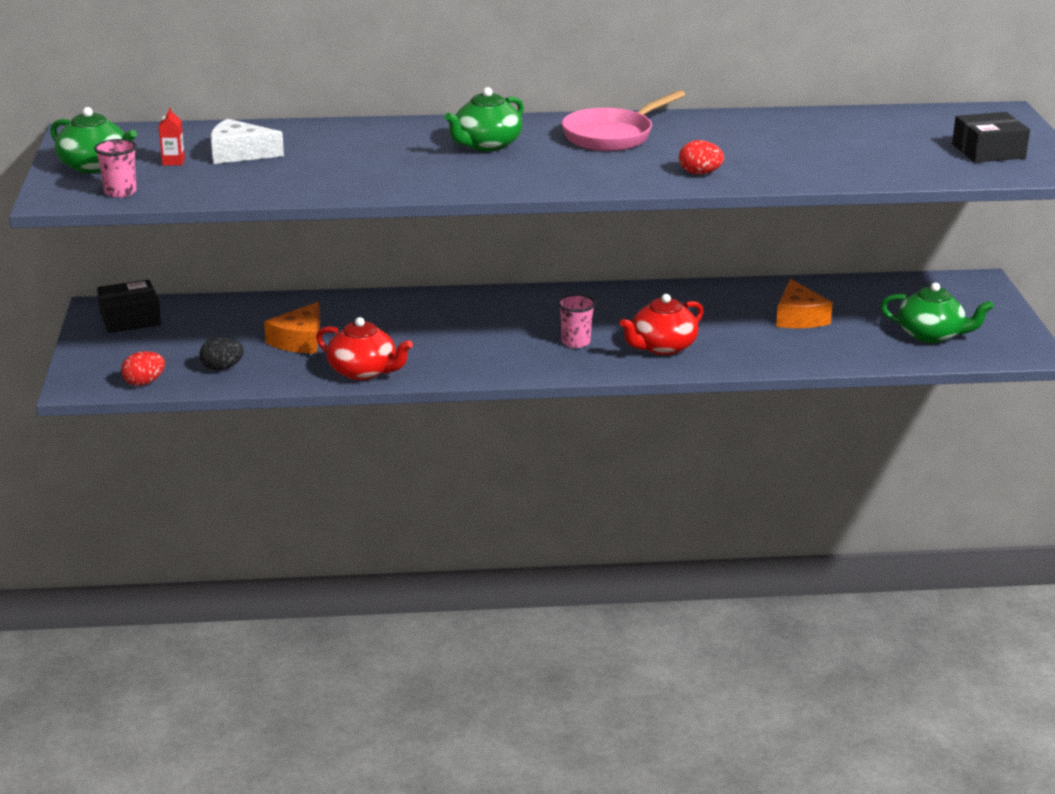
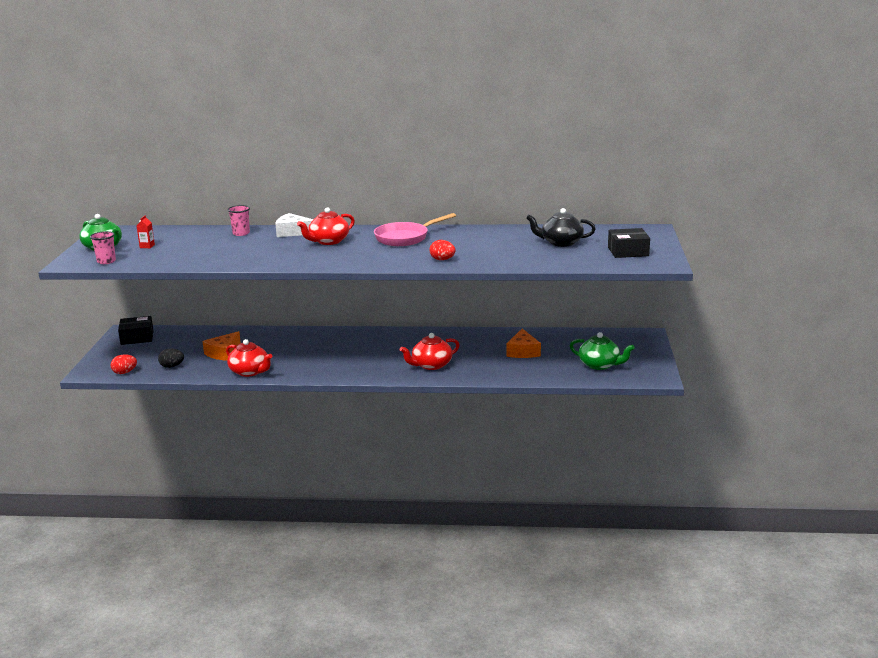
camera: 10 degrees right, 5 degrees down
(239, 154) = (186, 243): white cheese -> white cheese (293, 232)
(486, 145) = (328, 241): green teapot -> red teapot
(575, 342) = (381, 360): pink cup -> pink cup (241, 233)
(872, 138) = (561, 242): none -> black teapot

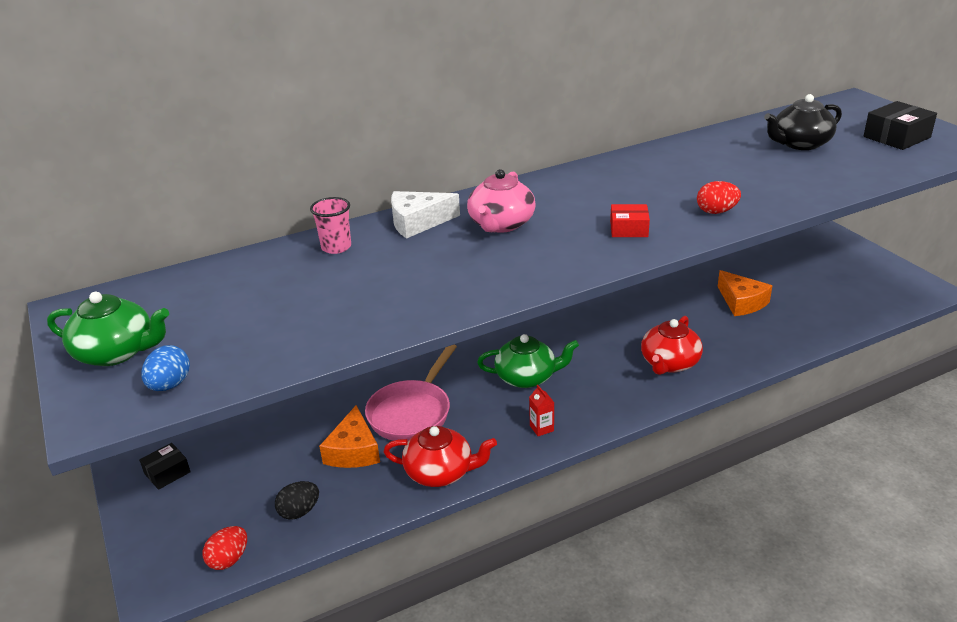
camera: 30 degrees left, 10 degrees up
(106, 261) = (170, 385): pink cup -> blue egg
(137, 337) = (167, 472): black box -> black box, size x0.64
(147, 246) = (203, 323): red carton -> red carton (541, 428)
(328, 241) = (501, 224): red teapot -> pink teapot
(383, 256) = (629, 229): none -> red box
(405, 238) = (598, 188): pink pan -> pink pan (412, 412)
(600, 365) = (848, 292): green teapot -> green teapot (527, 377)

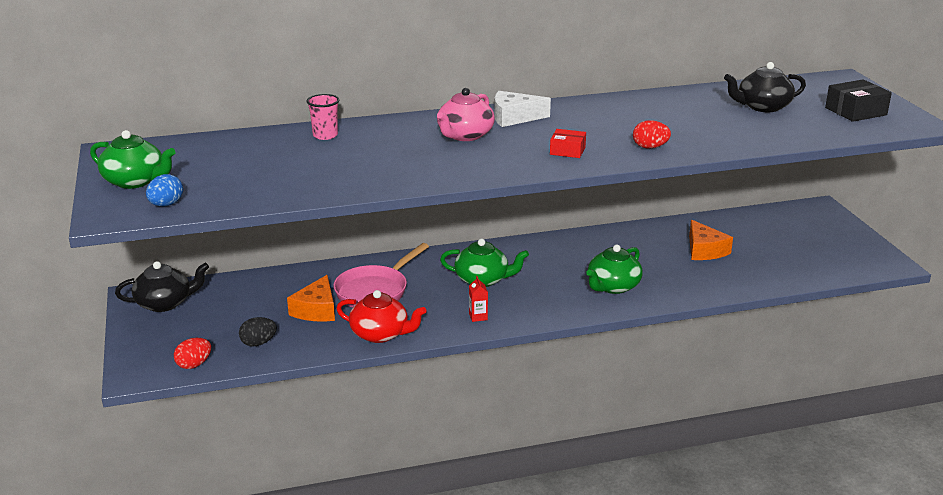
camera: 10 degrees right, 5 degrees down
(167, 472) = (165, 303): black box -> black teapot
(418, 222) = (398, 126): white cheese -> white cheese (514, 117)
(669, 363) = (612, 286): red teapot -> green teapot

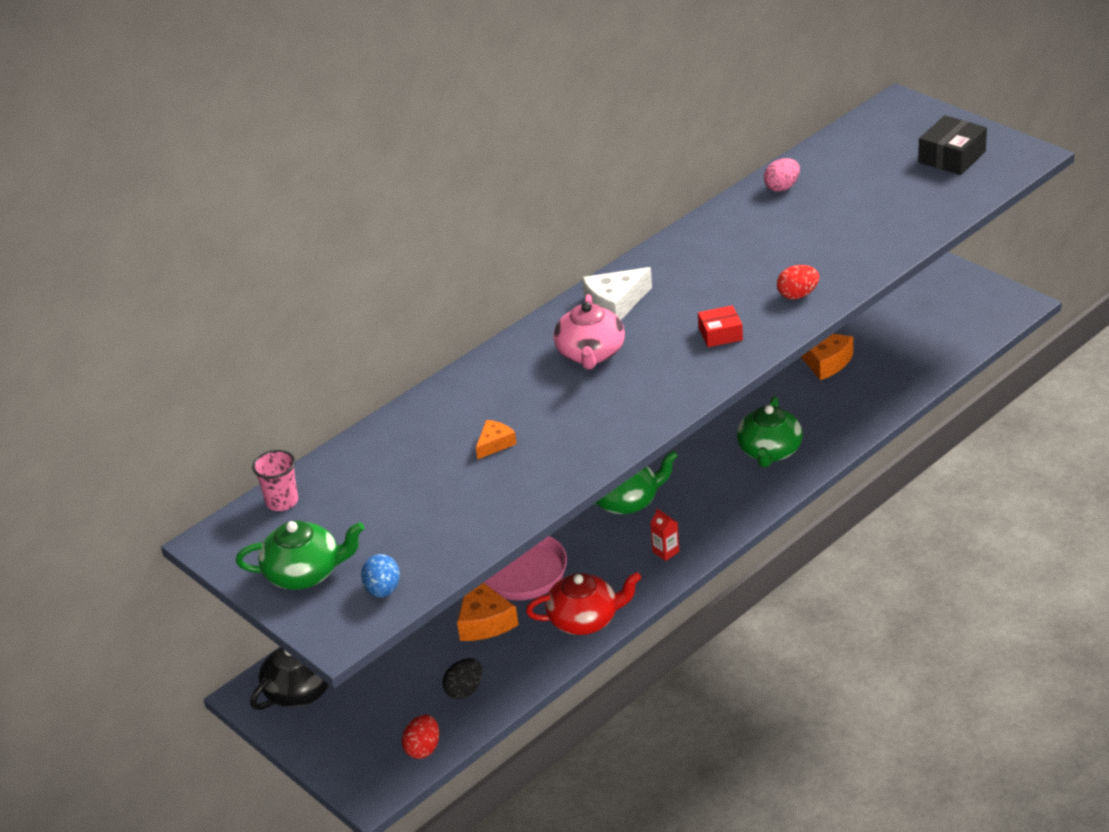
camera: 25 degrees left, 10 degrees up
(325, 135) = (437, 416): pink cup -> pink cup (282, 501)
(341, 158) = (495, 444): none -> orange cheese
(704, 95) = (782, 187): none -> pink egg
(762, 107) = (856, 185): black teapot -> none

